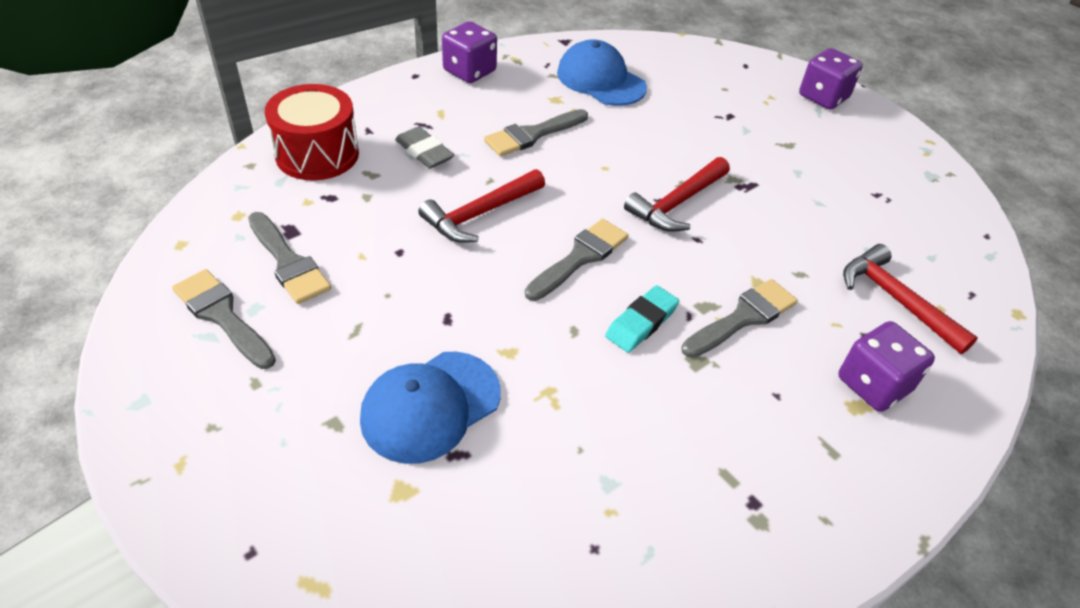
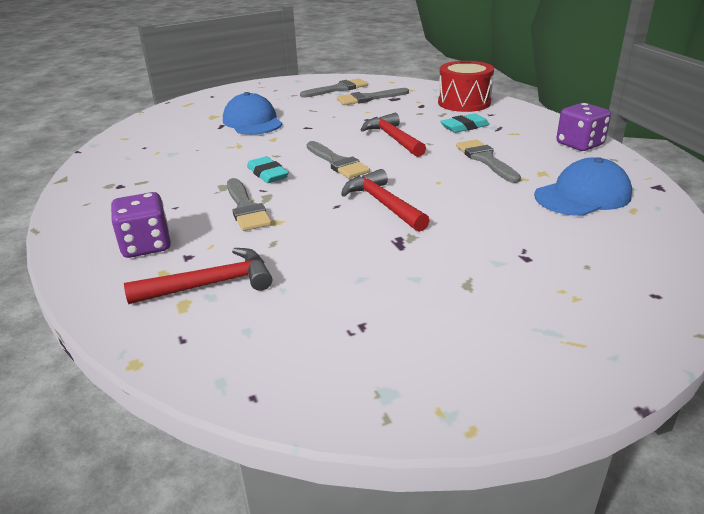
camera: 110 degrees right, 15 degrees down
(424, 152) = (464, 127): grey eraser -> turquoise eraser
(823, 97) = (585, 346): purple dice -> none

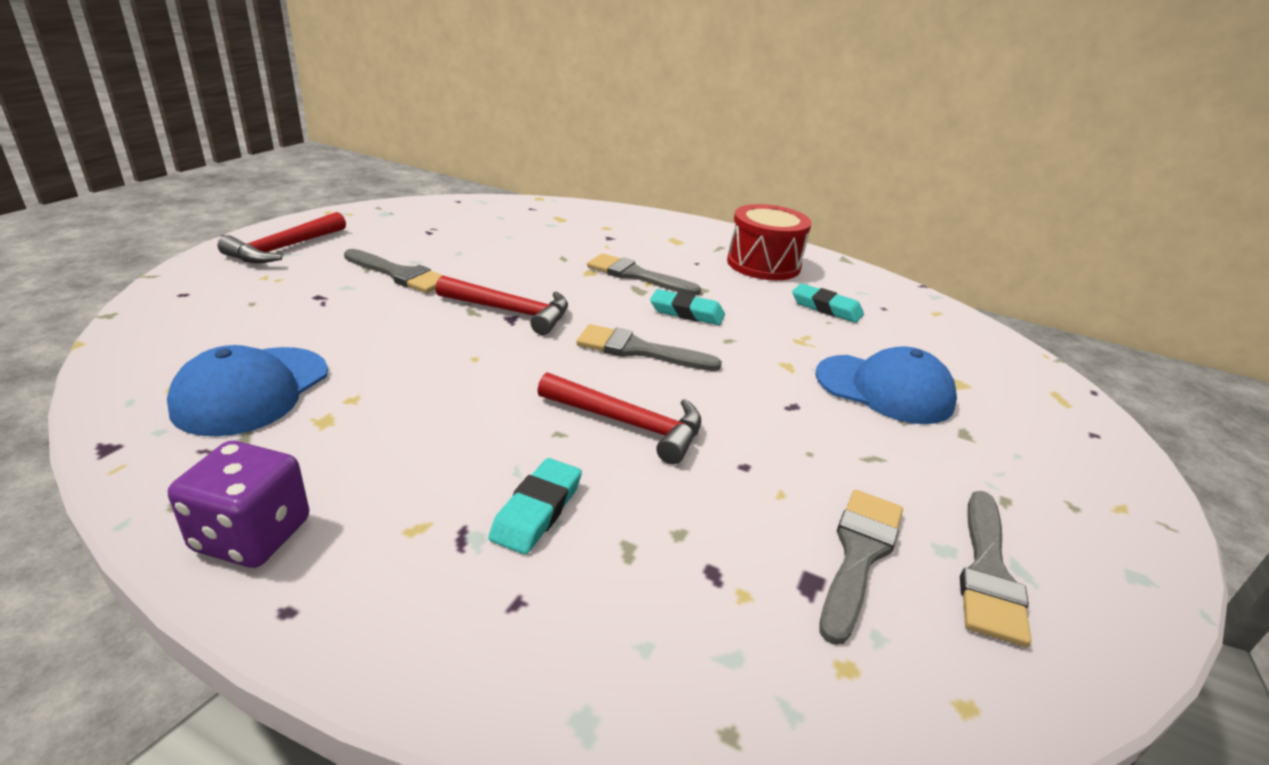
camera: 135 degrees right, 0 degrees up
(146, 245) = (652, 236): purple dice -> none
(177, 155) = (826, 308): none -> turquoise eraser
(211, 284) = (561, 228): red hammer -> red hammer (284, 248)
(464, 103) = (629, 642): red drum -> red drum (763, 264)
(485, 159) = (433, 421): grey brush -> grey brush (399, 274)

